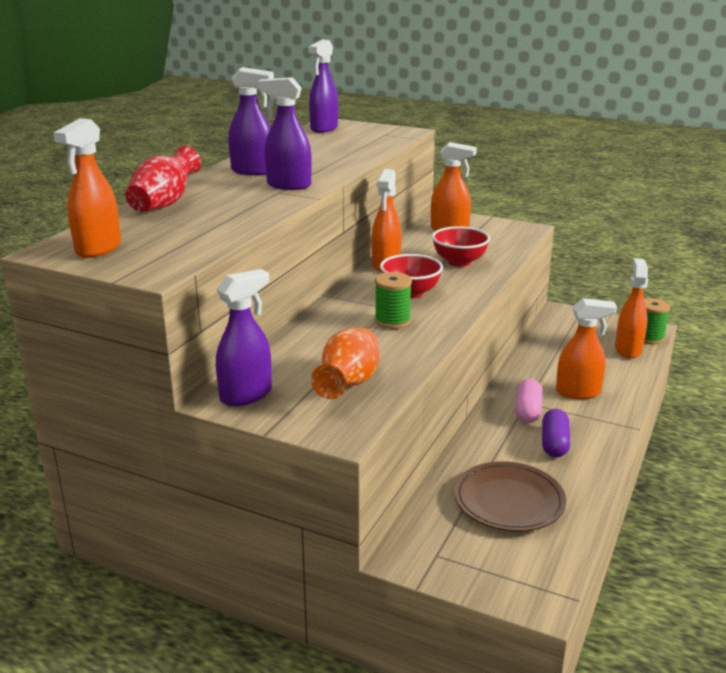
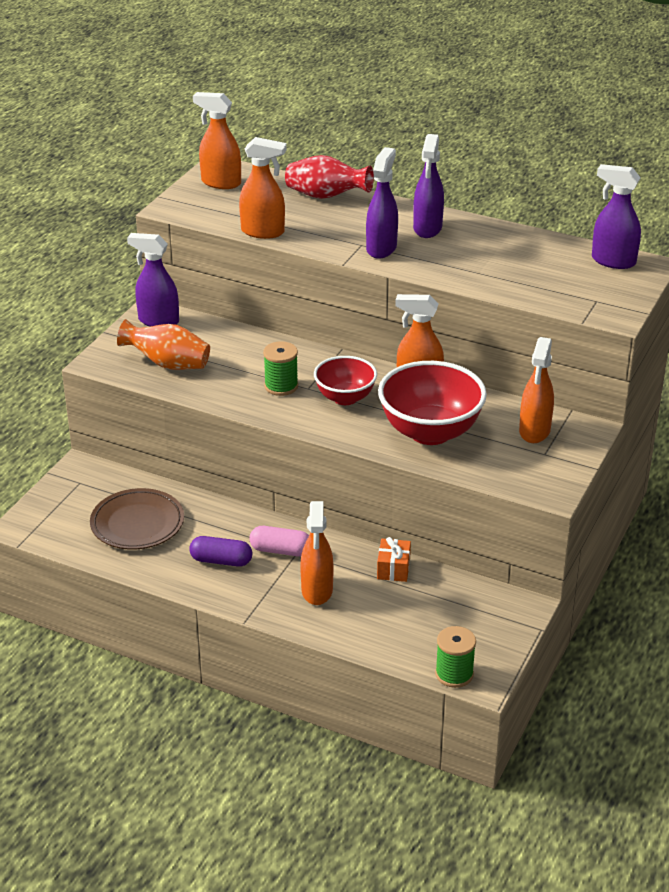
camera: 90 degrees right, 10 degrees up
(246, 395) = (158, 321): purple spray bottle -> purple spray bottle turned 150 degrees clockwise
(459, 262) = (430, 432): red bowl -> red bowl, size x1.64
(535, 358) = (393, 569): none -> orange gift
(628, 349) = (420, 648): orange spray bottle -> orange spray bottle (263, 232)

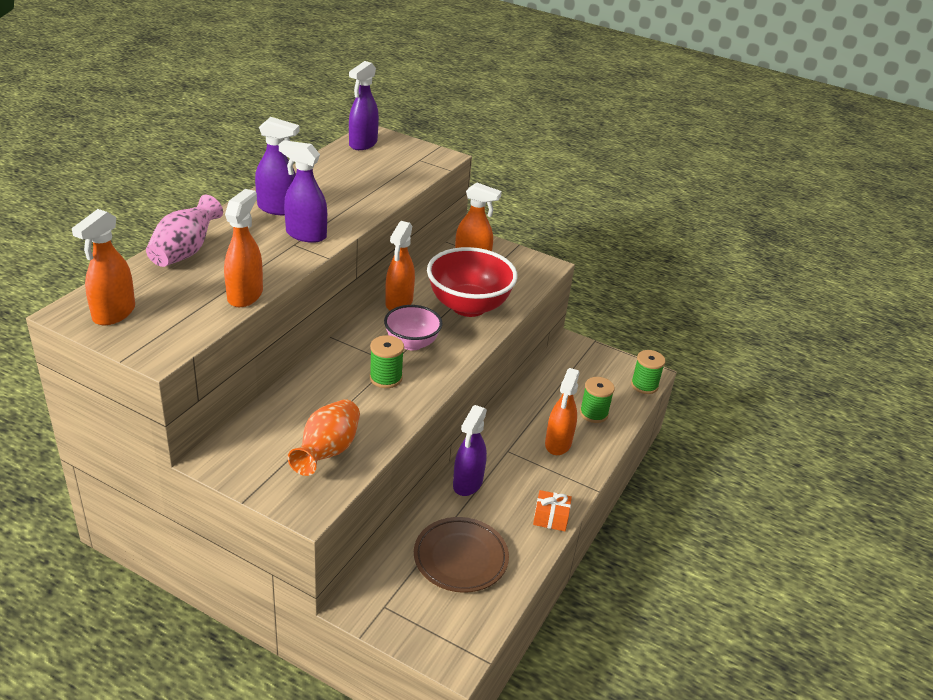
camera: 90 degrees left, 0 degrees up
(158, 321) = (236, 455): purple spray bottle -> purple spray bottle (467, 483)
(221, 561) = (518, 499): purple capsule -> none
(280, 550) = (506, 460): pink capsule -> none
(317, 591) = (558, 444): orange spray bottle -> orange spray bottle turned 105 degrees clockwise
(326, 196) = (185, 252): red vase -> pink vase
(345, 398) = (412, 343): red bowl -> pink bowl
(381, 623) = (593, 413): none -> green spool
(393, 569) = (531, 399): orange gift -> orange gift (550, 518)

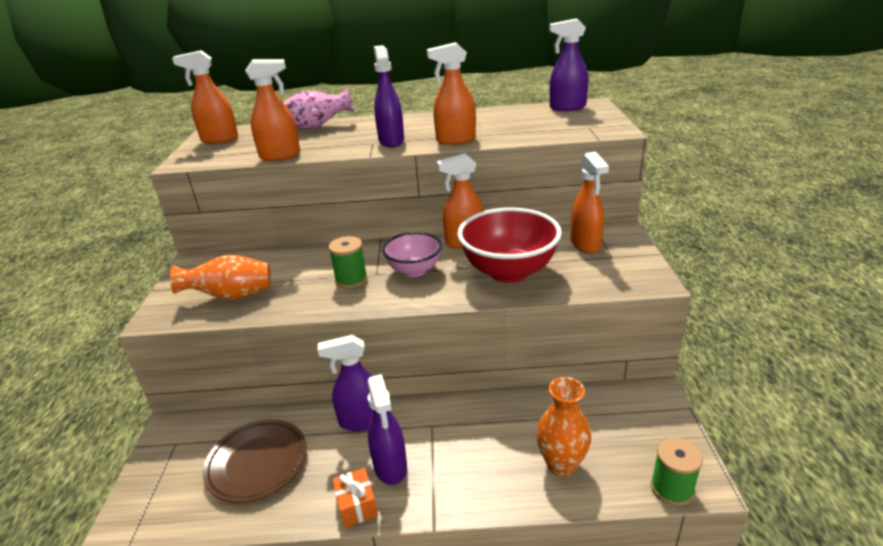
camera: 65 degrees right, 5 degrees down
(278, 209) = (414, 124): purple spray bottle -> purple spray bottle (390, 466)
(558, 444) = (478, 458): orange spray bottle -> orange spray bottle (455, 140)
(593, 413) = (561, 464): green spool -> orange vase

